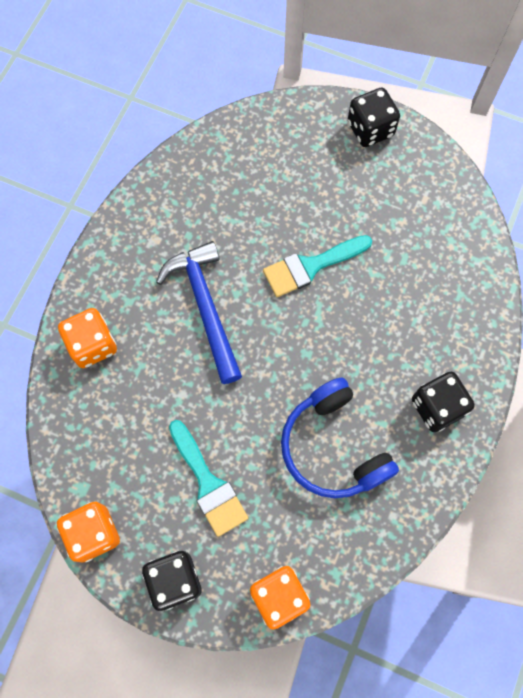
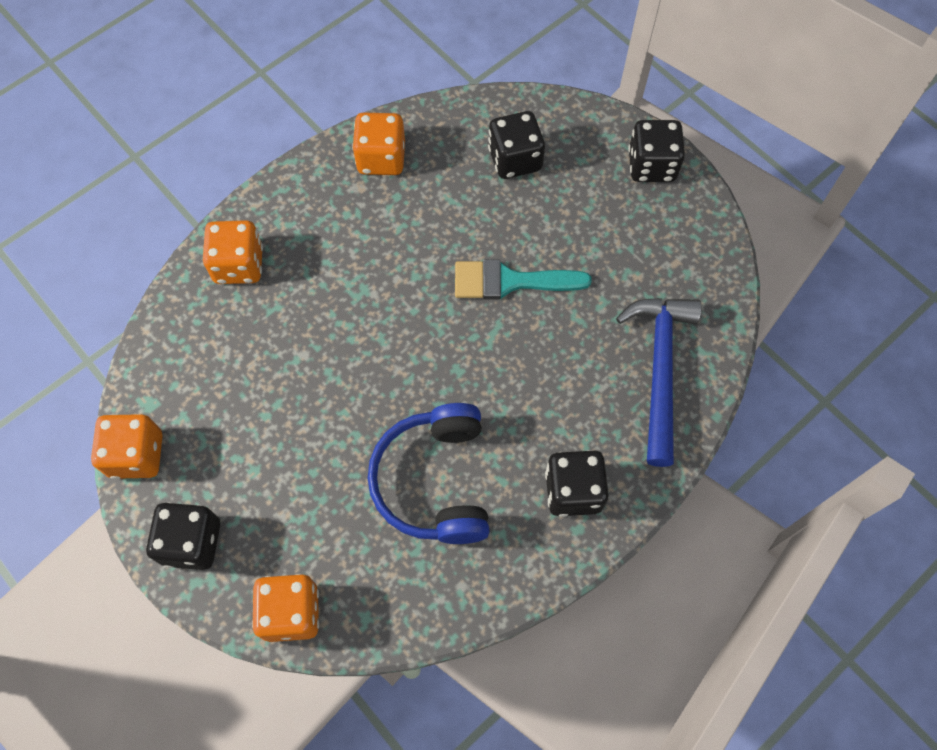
camera: 25 degrees right, 5 degrees down
(160, 209) = (381, 158): none -> orange dice
(205, 307) = (375, 276): blue hammer -> blue hammer (660, 370)
(208, 483) = (281, 458): turquoise brush -> none
(265, 167) = (515, 159): none -> black dice

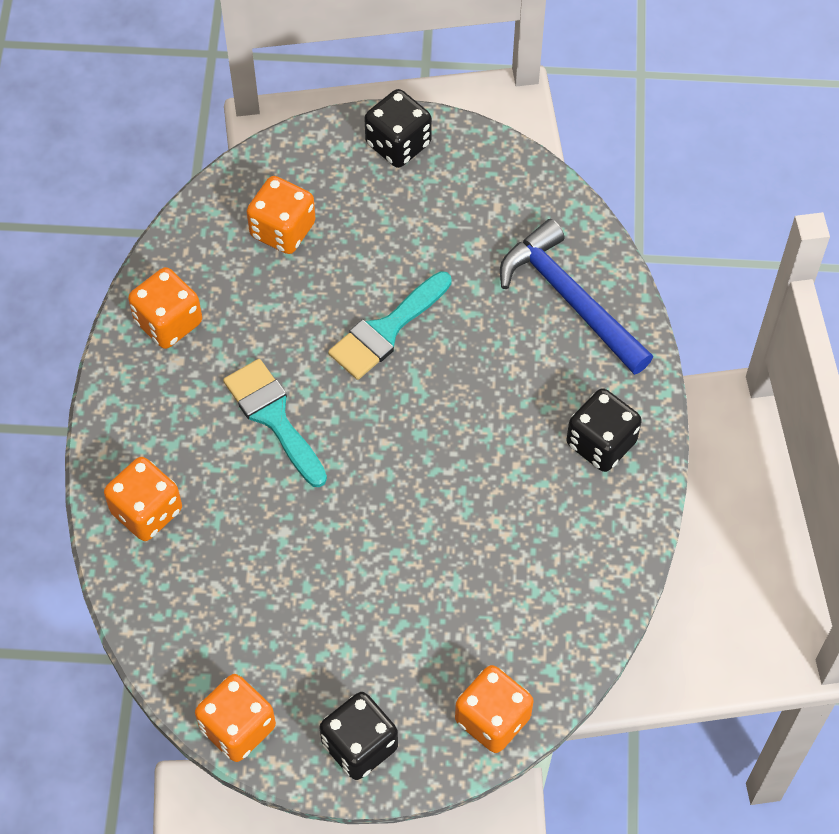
camera: 45 degrees left, 5 degrees down
(377, 274) = (273, 417): none -> turquoise brush
(434, 481) = (494, 529): blue headphones -> none
(515, 159) = (282, 230): black dice -> orange dice

